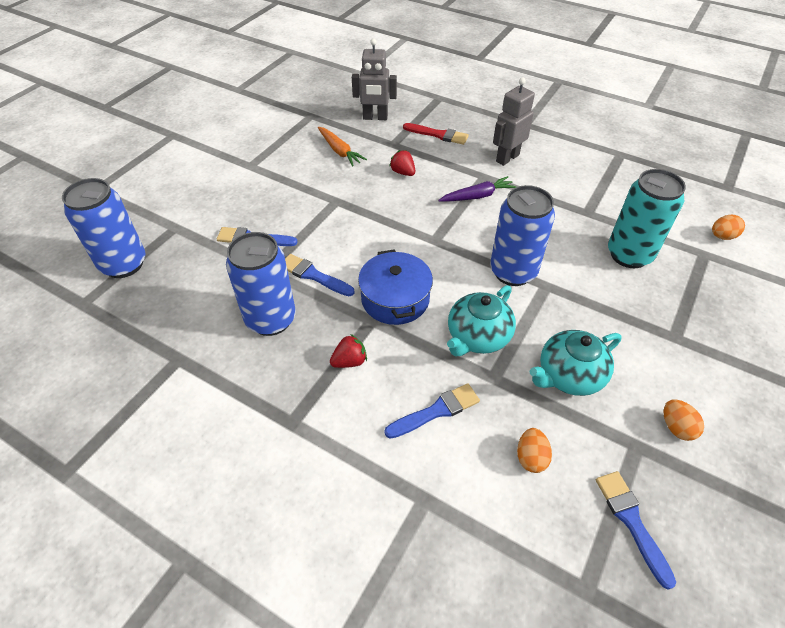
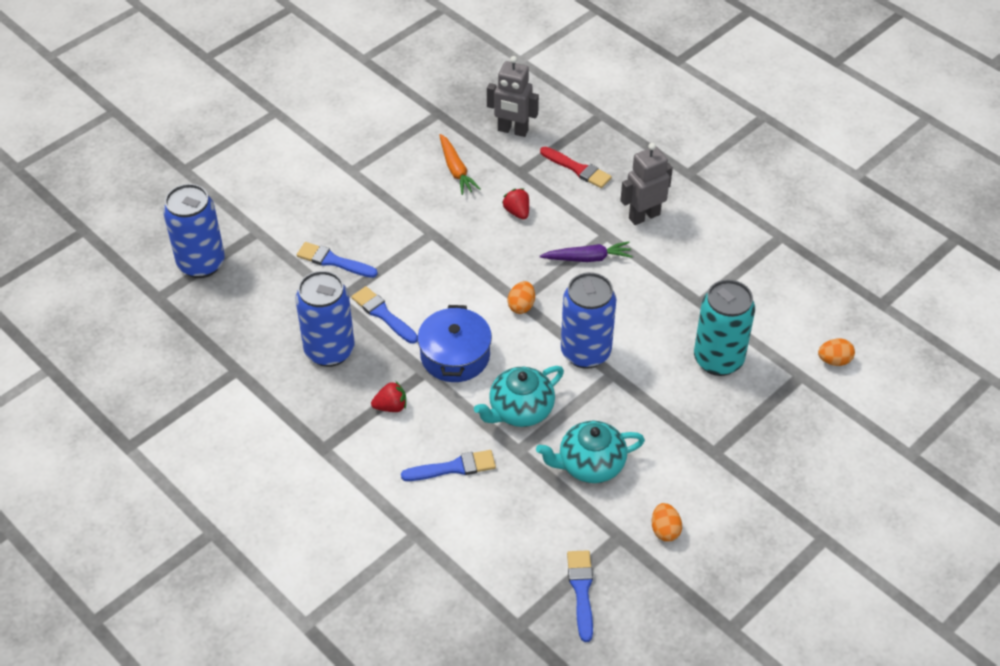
camera: 15 degrees right, 0 degrees up
(531, 457) = (520, 524): orange egg -> orange egg (521, 306)

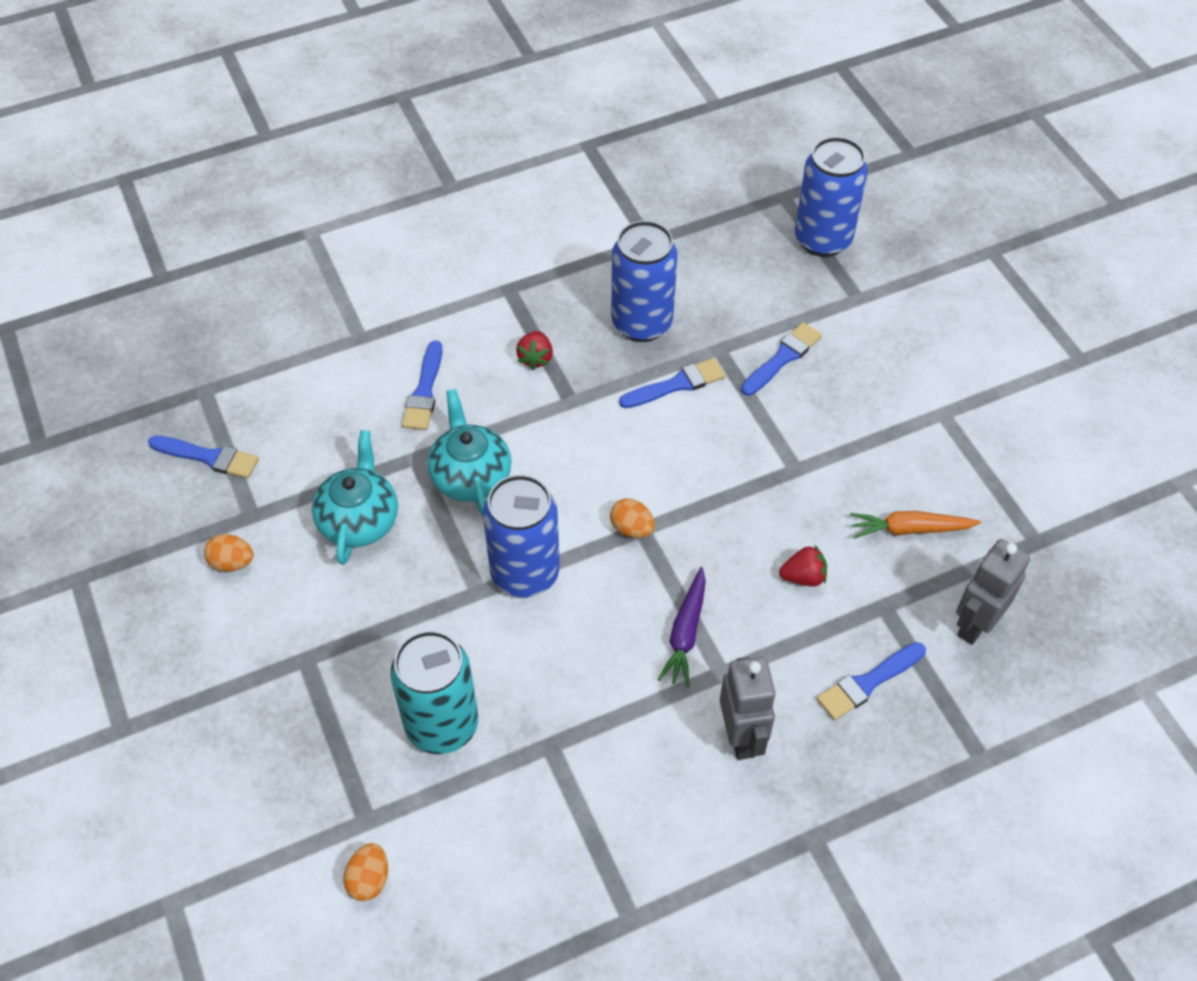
camera: 110 degrees right, 5 degrees up
(455, 355) = (582, 437): blue pot -> none
(577, 169) = (868, 683): red brush -> blue brush

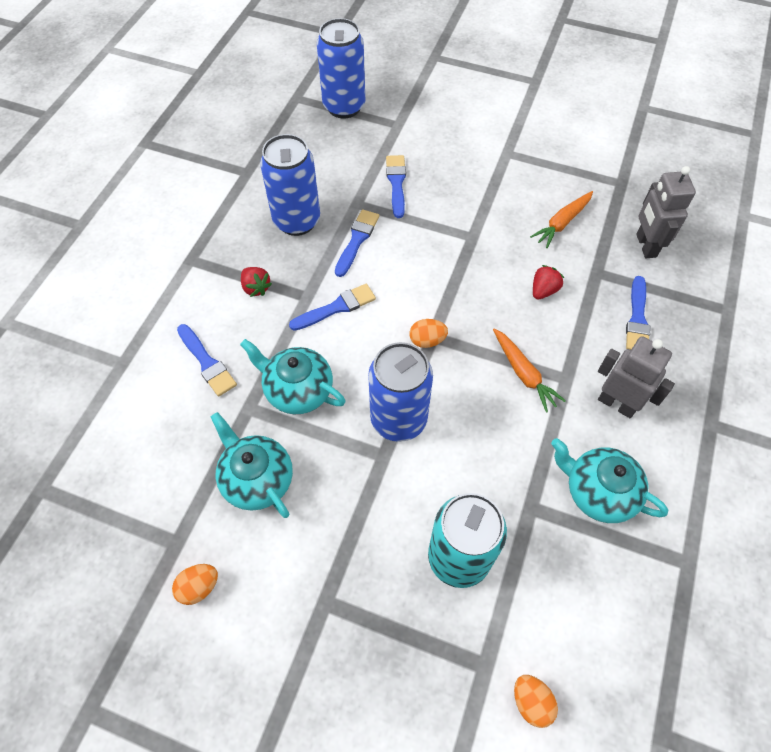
camera: 45 degrees left, 5 degrees up
(208, 457) = (97, 531): blue brush -> blue brush (336, 307)
(625, 789) = (598, 491): none -> turquoise teapot
(685, 633) = (523, 373): purple carrot -> orange carrot

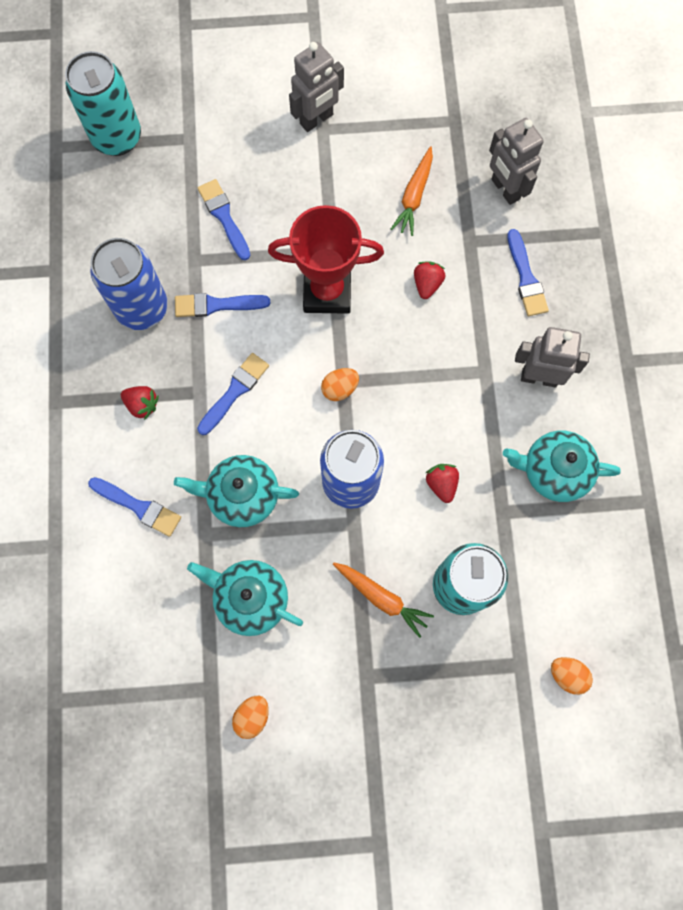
camera: 25 degrees left, 15 degrees up
(344, 106) = (117, 137): blue can -> turquoise can
(357, 240) = (216, 305): blue brush -> blue brush turned 90 degrees counterclockwise
(453, 264) = (327, 291): none -> red trophy
(482, 457) = (441, 484): none -> red strawberry
(505, 145) = (316, 119): none -> grey robot
(523, 373) = (444, 384): orange carrot -> orange carrot (382, 598)

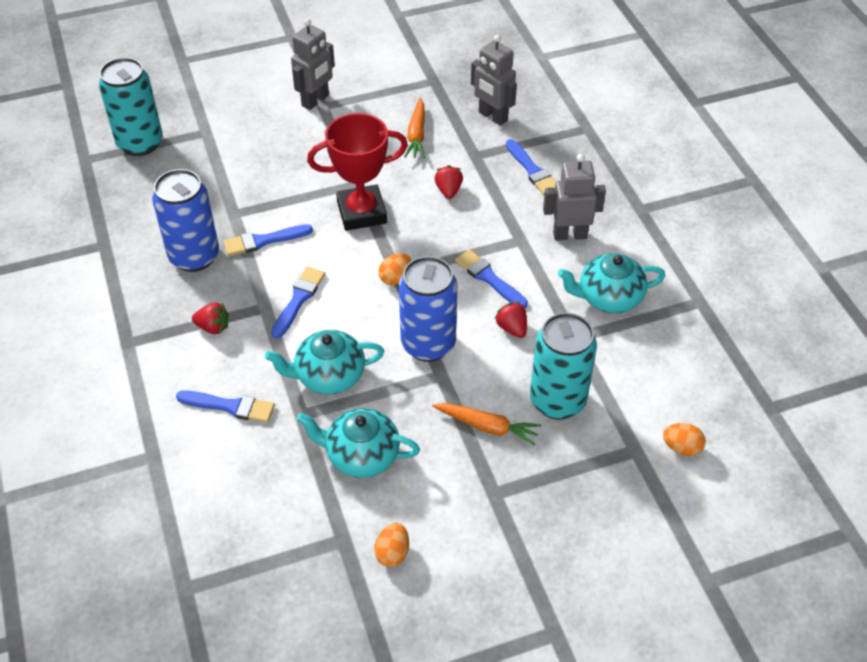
camera: 15 degrees left, 25 degrees down
(224, 217) = (252, 179): blue brush -> blue brush (489, 278)

